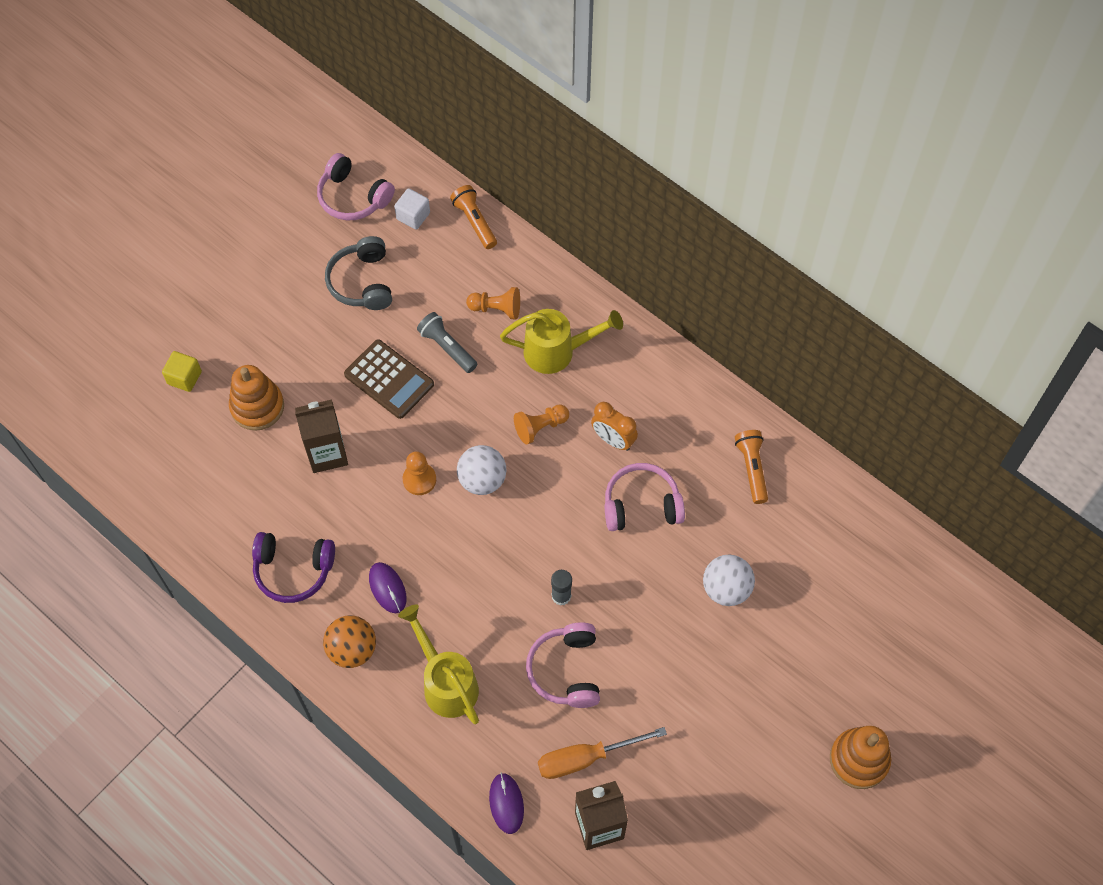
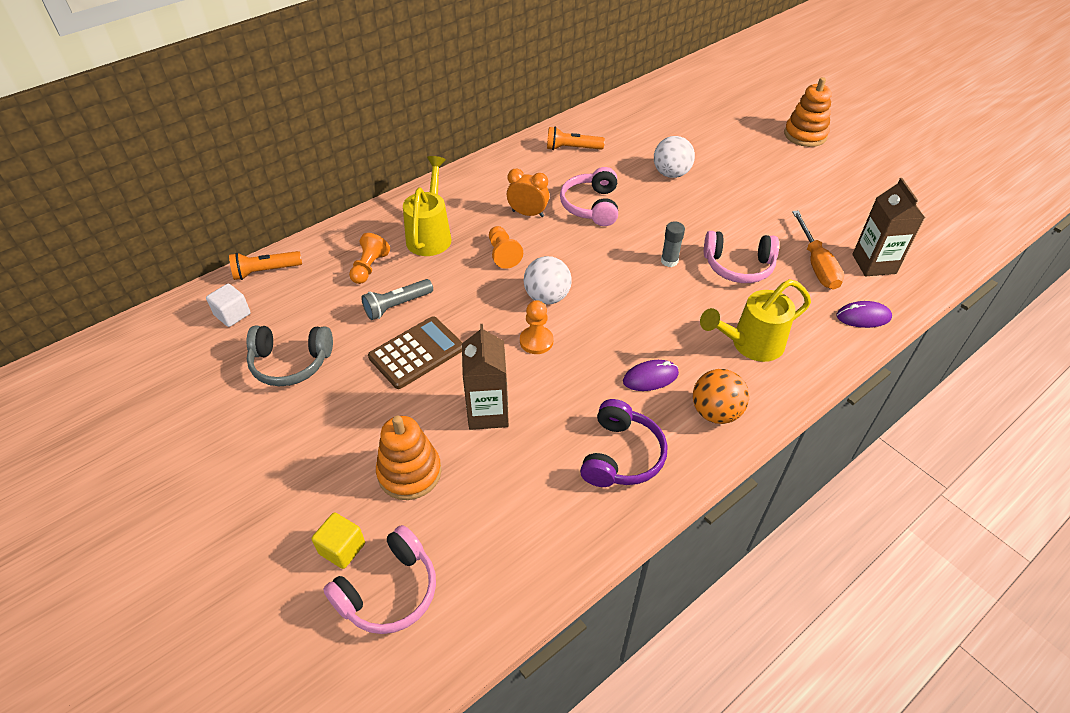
camera: 80 degrees left, 15 degrees down
(353, 197) = (179, 360): pink headphones -> pink headphones (389, 591)
(613, 440) = (528, 214): orange clock -> orange clock turned 120 degrees counterclockwise

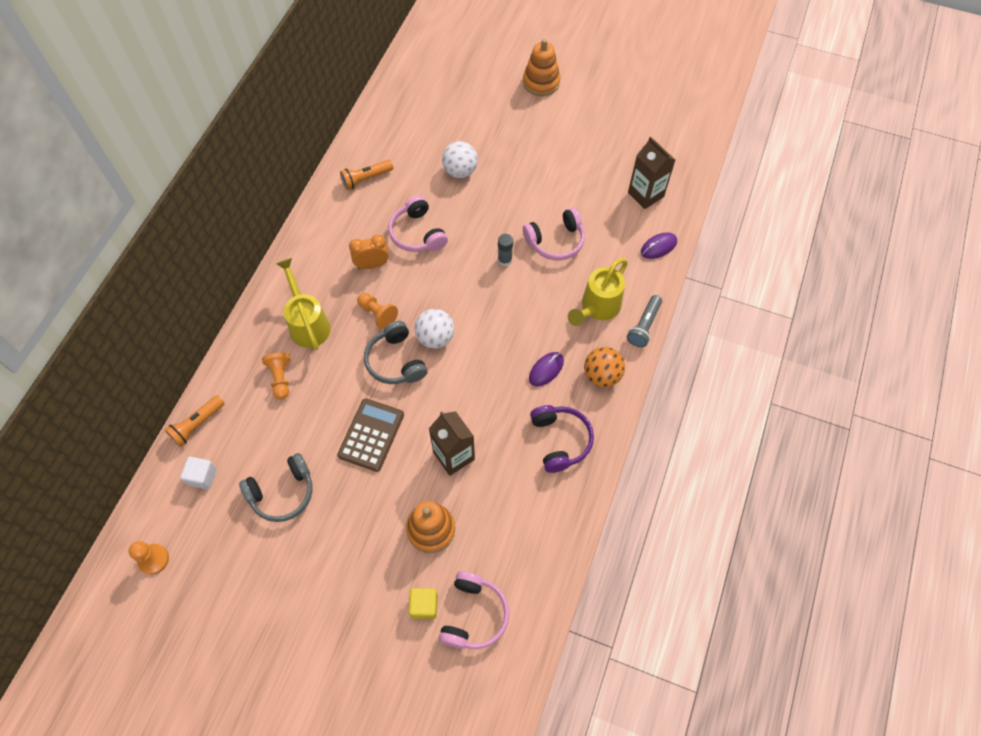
camera: 30 degrees left, 15 degrees up
(397, 306) = (328, 402): grey flashlight -> grey flashlight (644, 326)
(491, 300) = (396, 361): none -> grey headphones
(536, 341) = (451, 380): orange pawn -> orange pawn (153, 559)
(816, 264) = (608, 213): orange screwdriver -> none

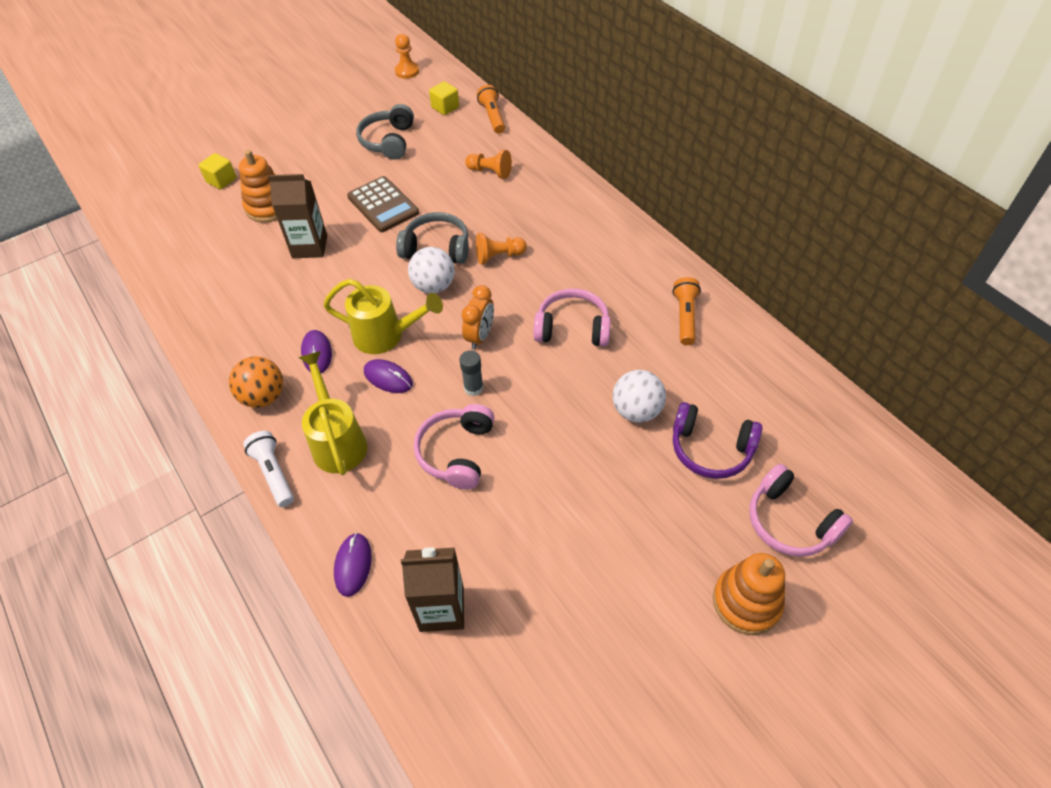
camera: 125 degrees right, 10 degrees down
(202, 477) = (445, 107): white cube -> yellow cube
(308, 323) = (531, 206): yellow watering can -> yellow watering can (385, 336)
(372, 265) = (561, 275): orange clock -> orange clock (480, 336)
(473, 615) = (182, 203): pink headphones -> pink headphones (790, 521)
(533, 312) = (388, 378): none -> purple mouse
(560, 440) = (241, 325): purple headphones -> purple headphones (710, 449)
(644, 326) = (274, 473): grey flashlight -> white flashlight

